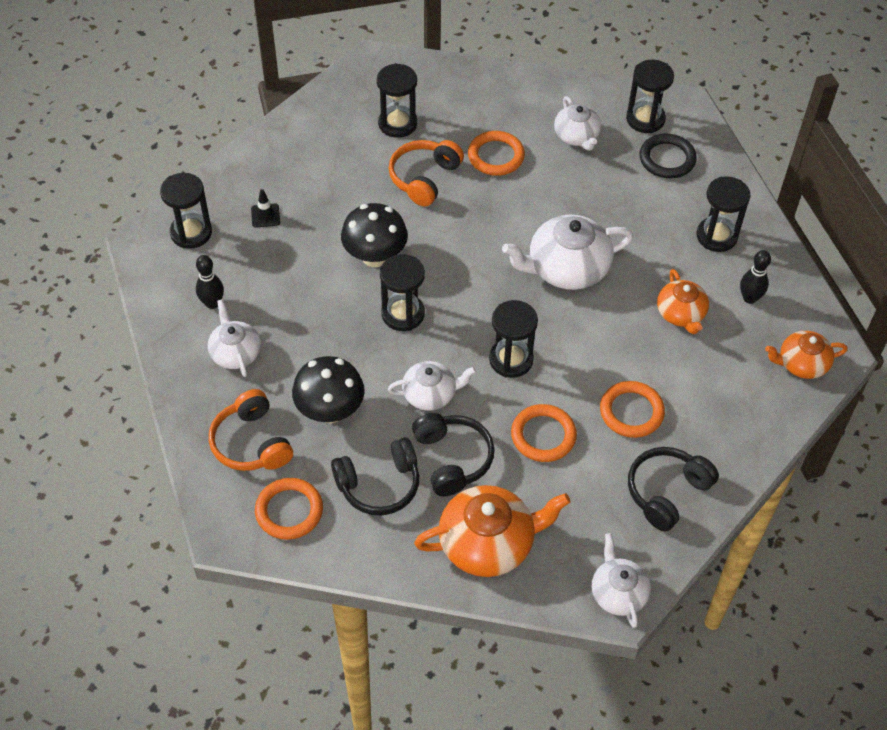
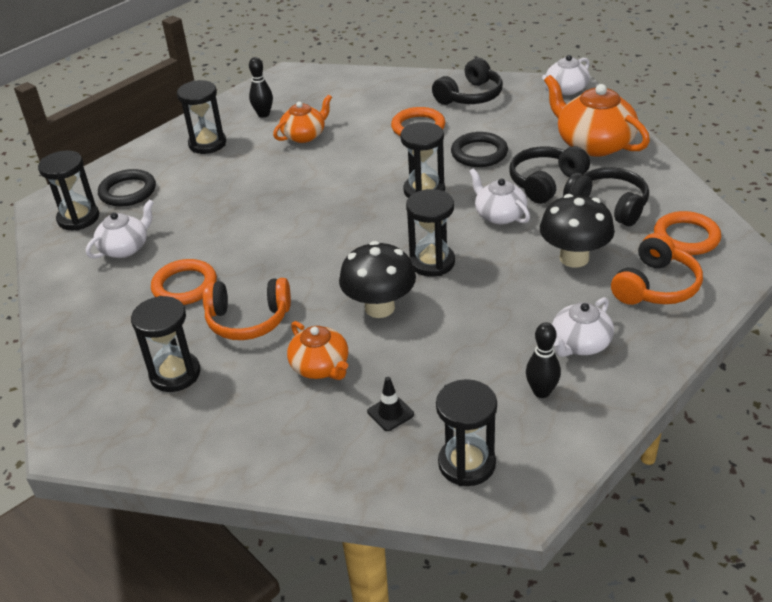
camera: 115 degrees left, 15 degrees down
(543, 435) = (479, 153): orange ring -> black ring
(566, 268) = (301, 198): white teapot -> none
(666, 492) = (470, 96): black headphones -> black headphones turned 60 degrees counterclockwise
(801, 364) = (309, 82): orange teapot -> orange teapot (320, 367)

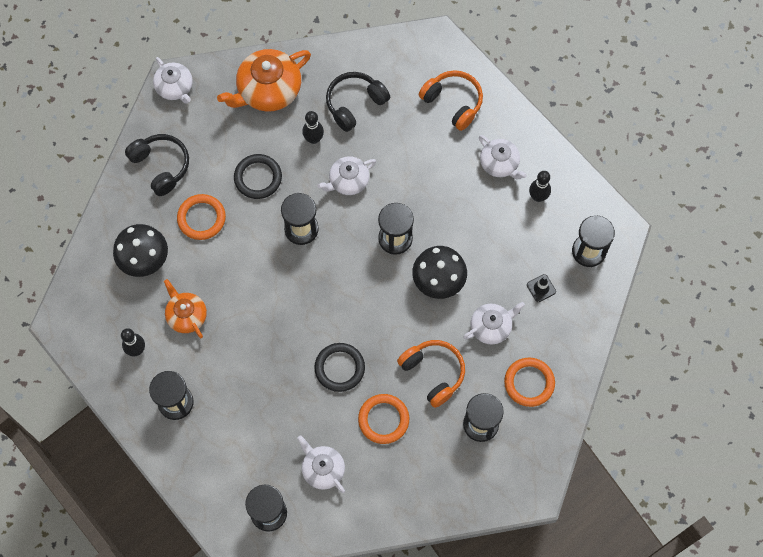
camera: 85 degrees left, 30 degrees up
(128, 191) = (237, 472): black ring -> black ring (339, 368)
(248, 320) = (433, 373): orange headphones -> orange headphones turned 45 degrees counterclockwise
(320, 367) = (491, 327): orange teapot -> white teapot
(545, 182) = (313, 139): black headphones -> black bowling pin
(574, 258) = (412, 144): black mushroom -> black mushroom (145, 260)
(686, 237) = (405, 66): orange ring -> orange ring (529, 383)

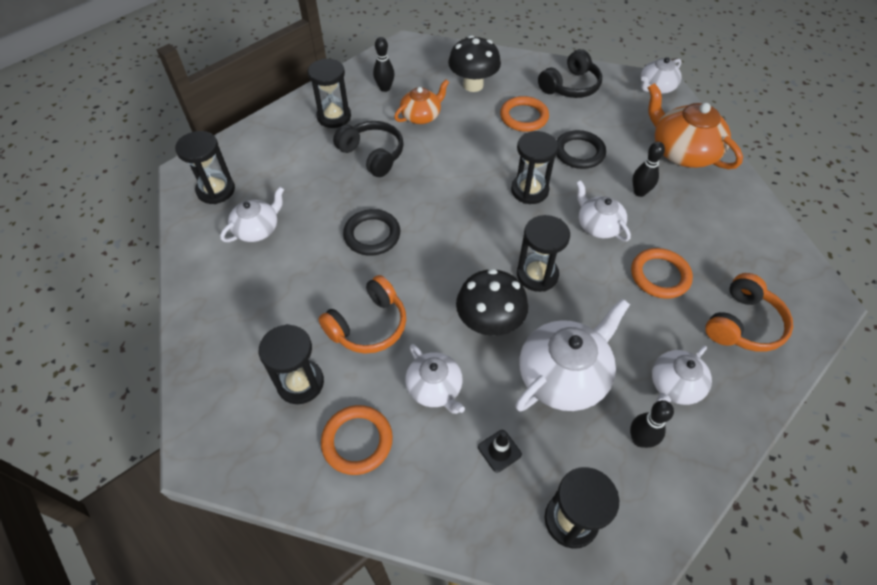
camera: 85 degrees right, 15 degrees down
(355, 104) = (697, 224): black headphones -> black headphones (372, 155)
(383, 419) = (311, 279): orange ring -> orange ring (660, 275)
(487, 236) = (563, 375): none -> white teapot

